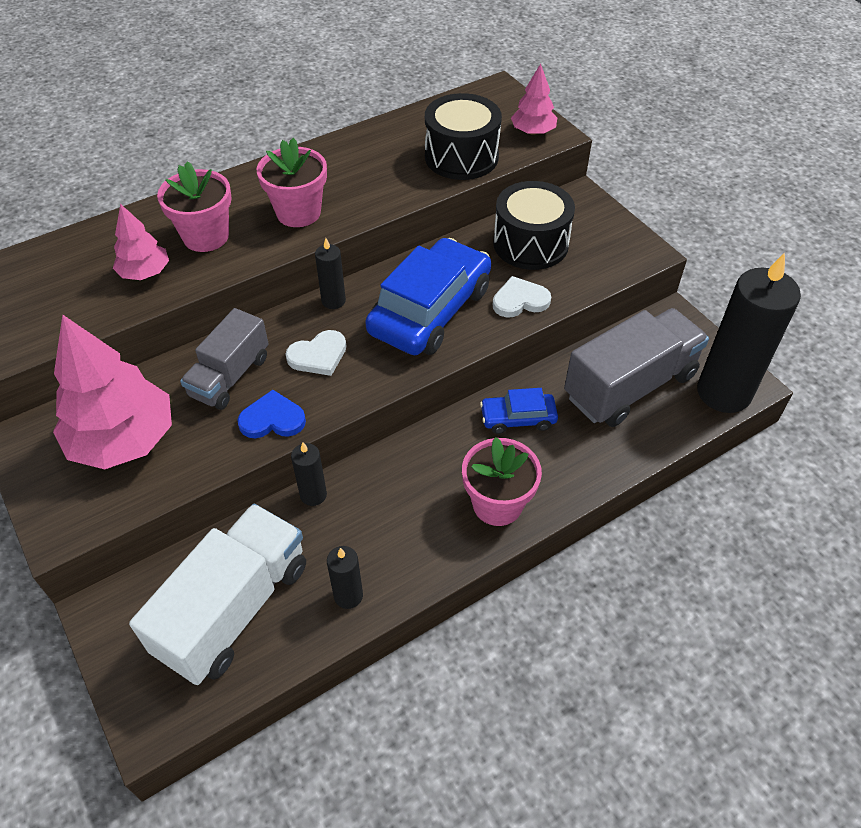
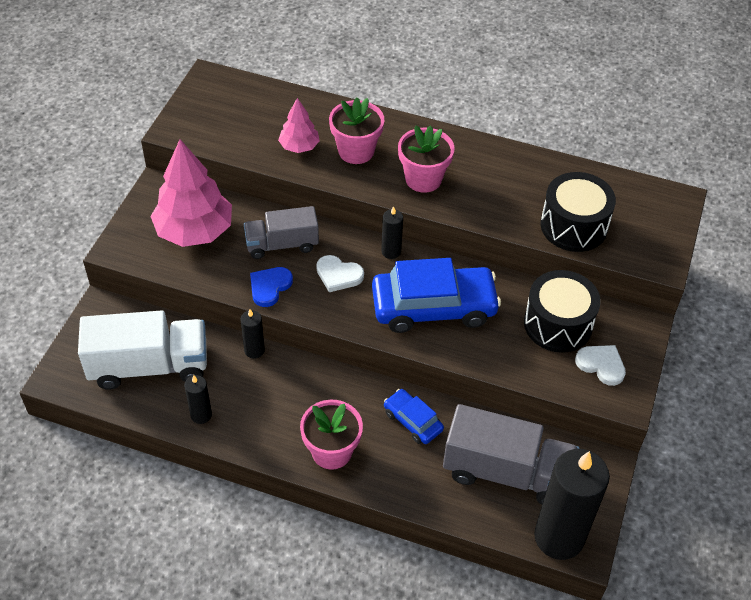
camera: 50 degrees right, 0 degrees up
(272, 419) = (269, 287): blue heart -> blue heart turned 105 degrees counterclockwise
(520, 300) = (494, 351): white heart -> white heart (601, 365)
(533, 132) = (650, 249): pink tree -> none

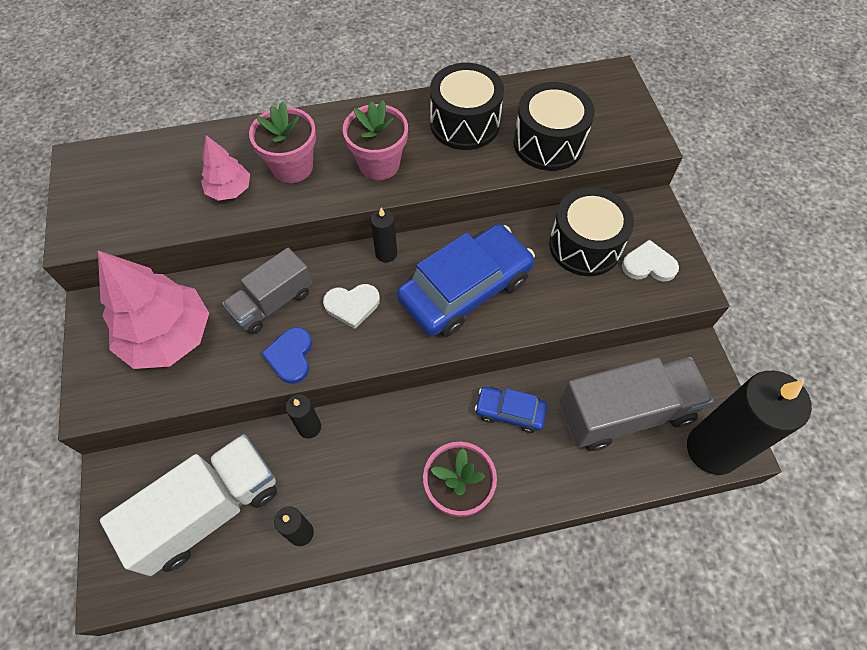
camera: 30 degrees left, 10 degrees up
(515, 179) = (464, 123): none -> black drum

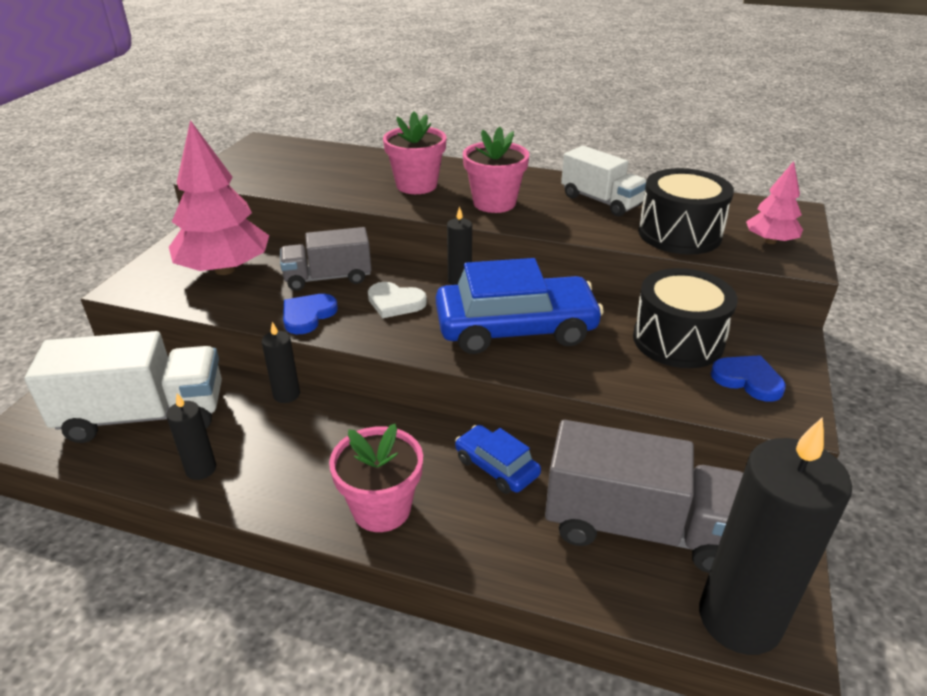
camera: 30 degrees right, 25 degrees down
(229, 190) = (352, 183): pink tree -> pink tree (770, 241)
(464, 123) = (601, 201): black drum -> white truck
(648, 265) = (748, 380): white heart -> blue heart

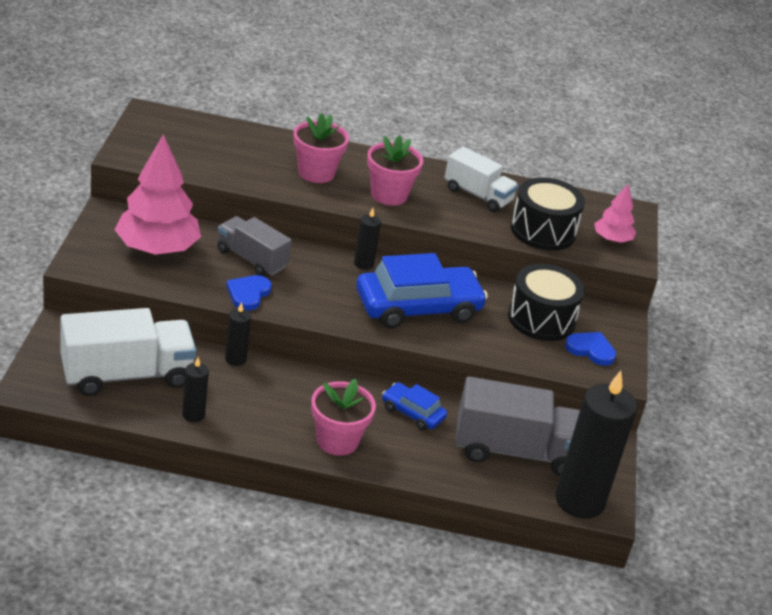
camera: 15 degrees left, 0 degrees up
(328, 278) = (251, 259): grey truck -> grey truck turned 60 degrees clockwise
(395, 302) = (316, 283): white heart -> none

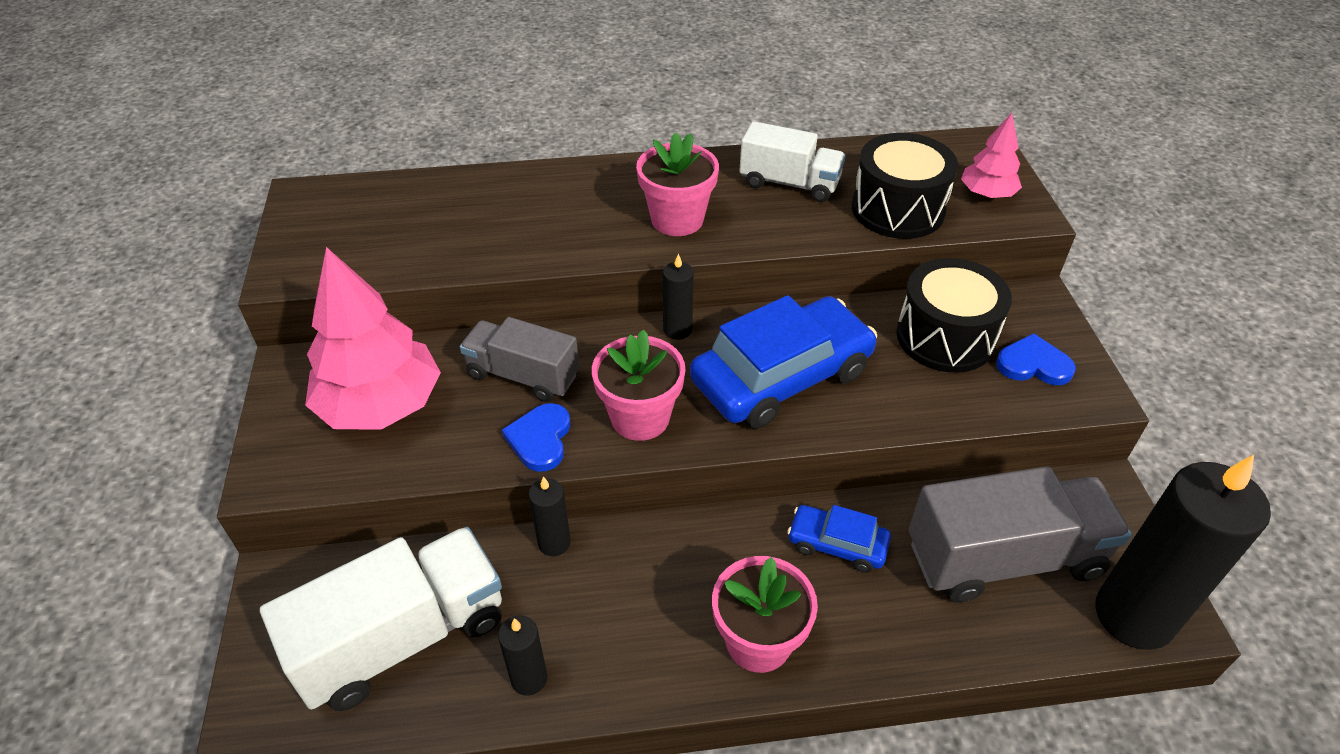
camera: 10 degrees left, 10 degrees up
(316, 173) = (566, 216): pink flower pot -> pink flower pot (640, 417)

